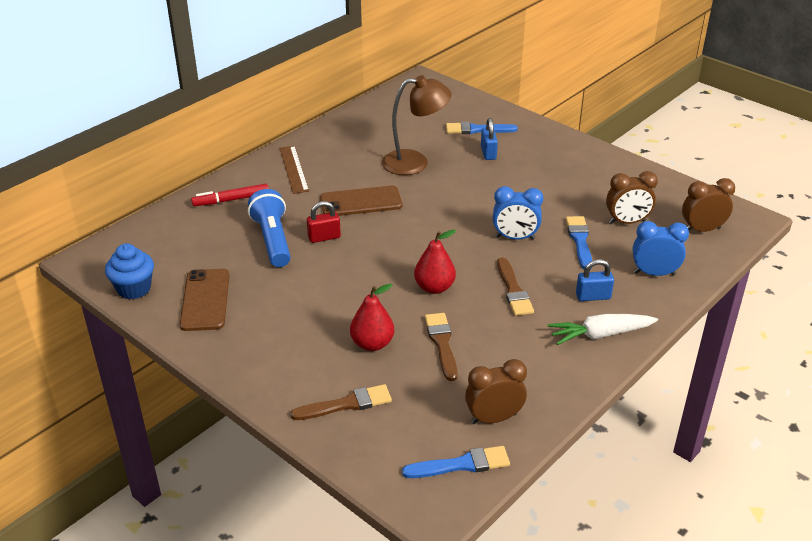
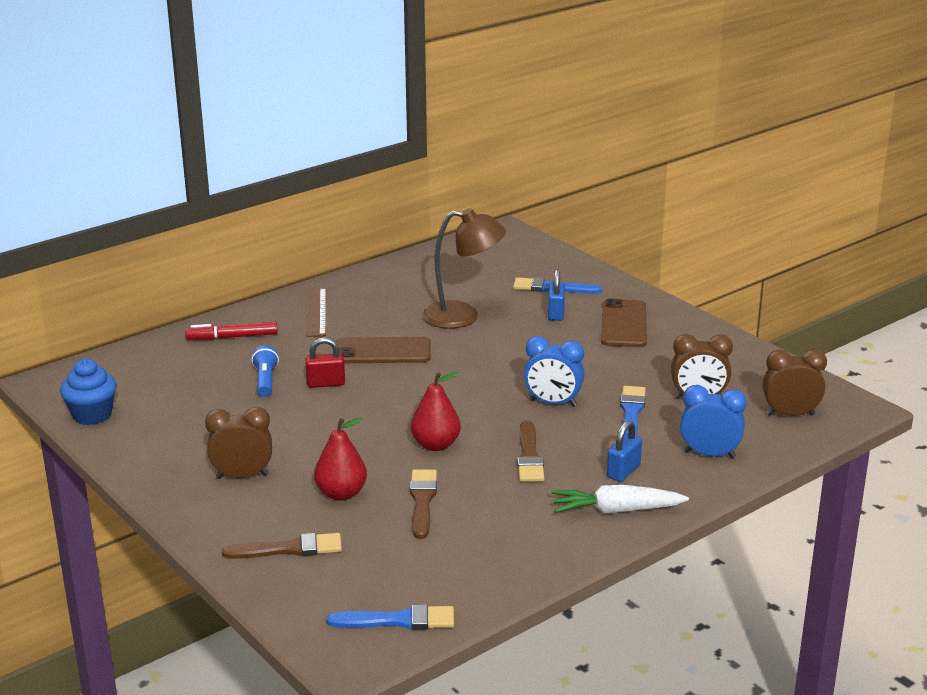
camera: 10 degrees right, 10 degrees down
(205, 300) = (167, 433): brown phone -> brown phone (623, 324)
(273, 240) = (265, 381): blue flashlight -> blue flashlight, size x0.59
(494, 418) = (454, 580): brown clock -> brown clock (242, 476)
(593, 296) = (623, 471): blue padlock -> blue padlock turned 60 degrees counterclockwise

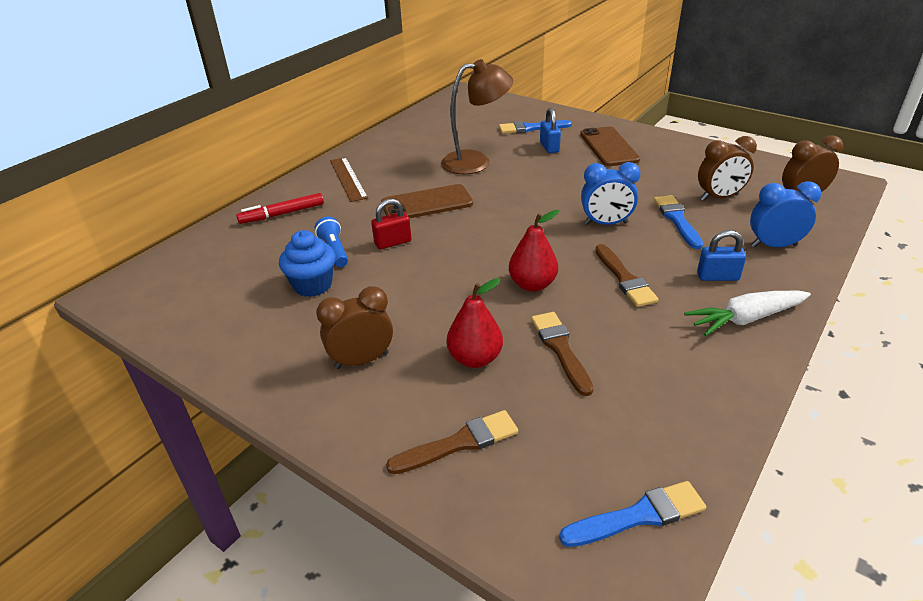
camera: 15 degrees left, 10 degrees up
(92, 415) = (170, 321): blue cupcake -> blue cupcake (313, 285)
(623, 471) = (717, 277): blue padlock -> blue padlock turned 75 degrees clockwise

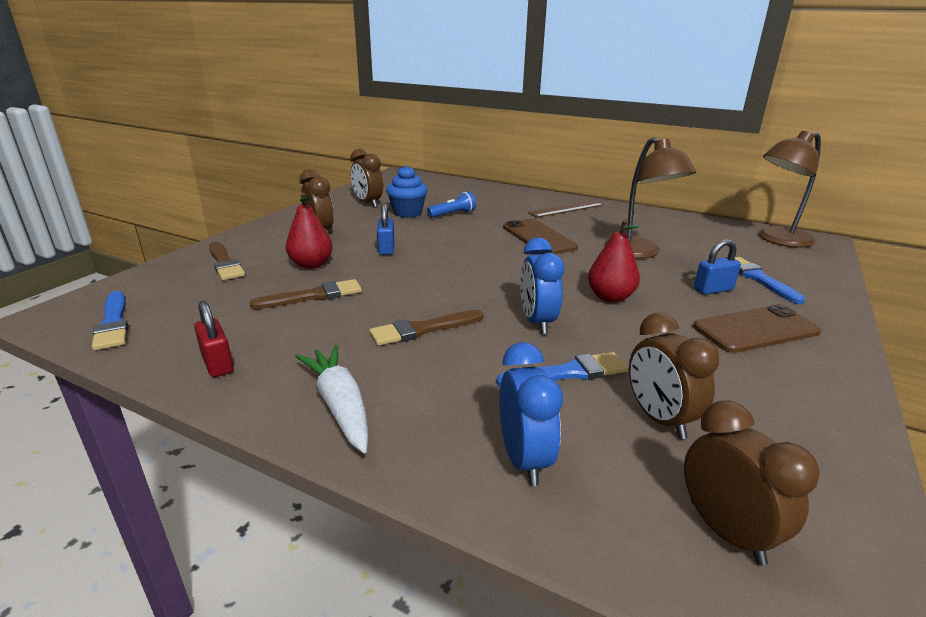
camera: 80 degrees right, 10 degrees down
(255, 321) = (368, 203): none -> brown clock
(282, 214) = (500, 196): red marker -> none
(393, 242) = (469, 230): red padlock -> red padlock (218, 364)
(460, 105) = (777, 240): none -> brown lamp
(532, 284) = (410, 283): red pear -> red pear (610, 297)
(717, 277) = (431, 393): blue padlock -> blue padlock (386, 249)

